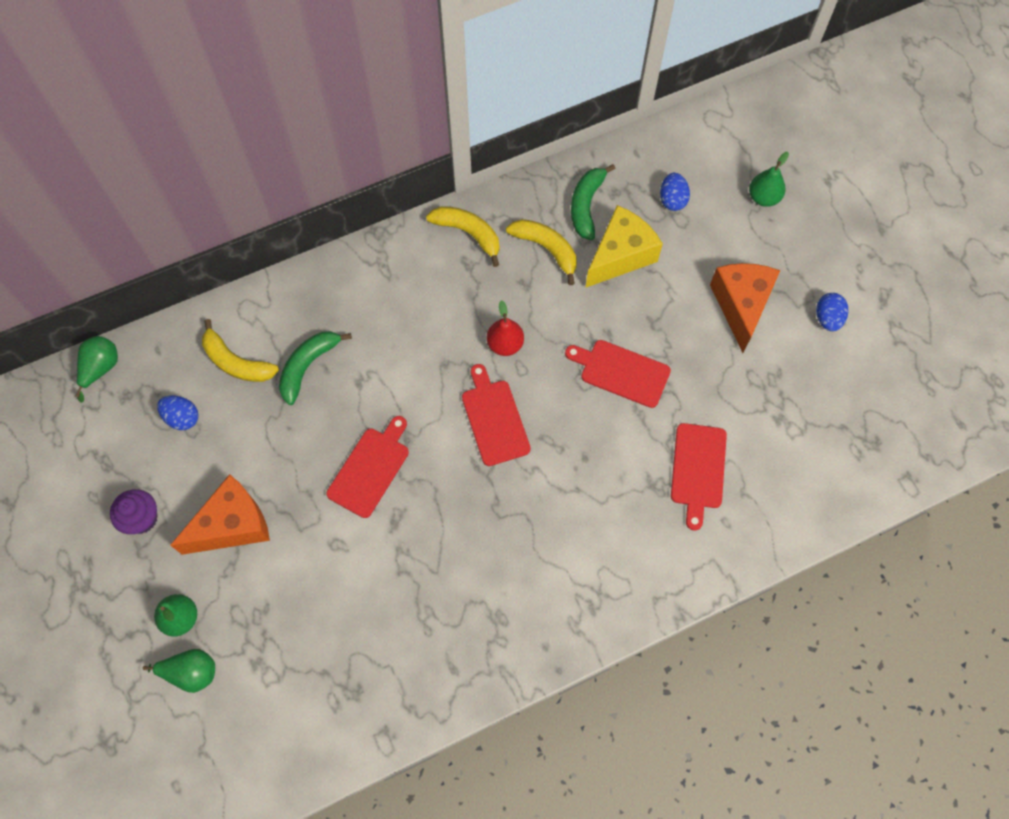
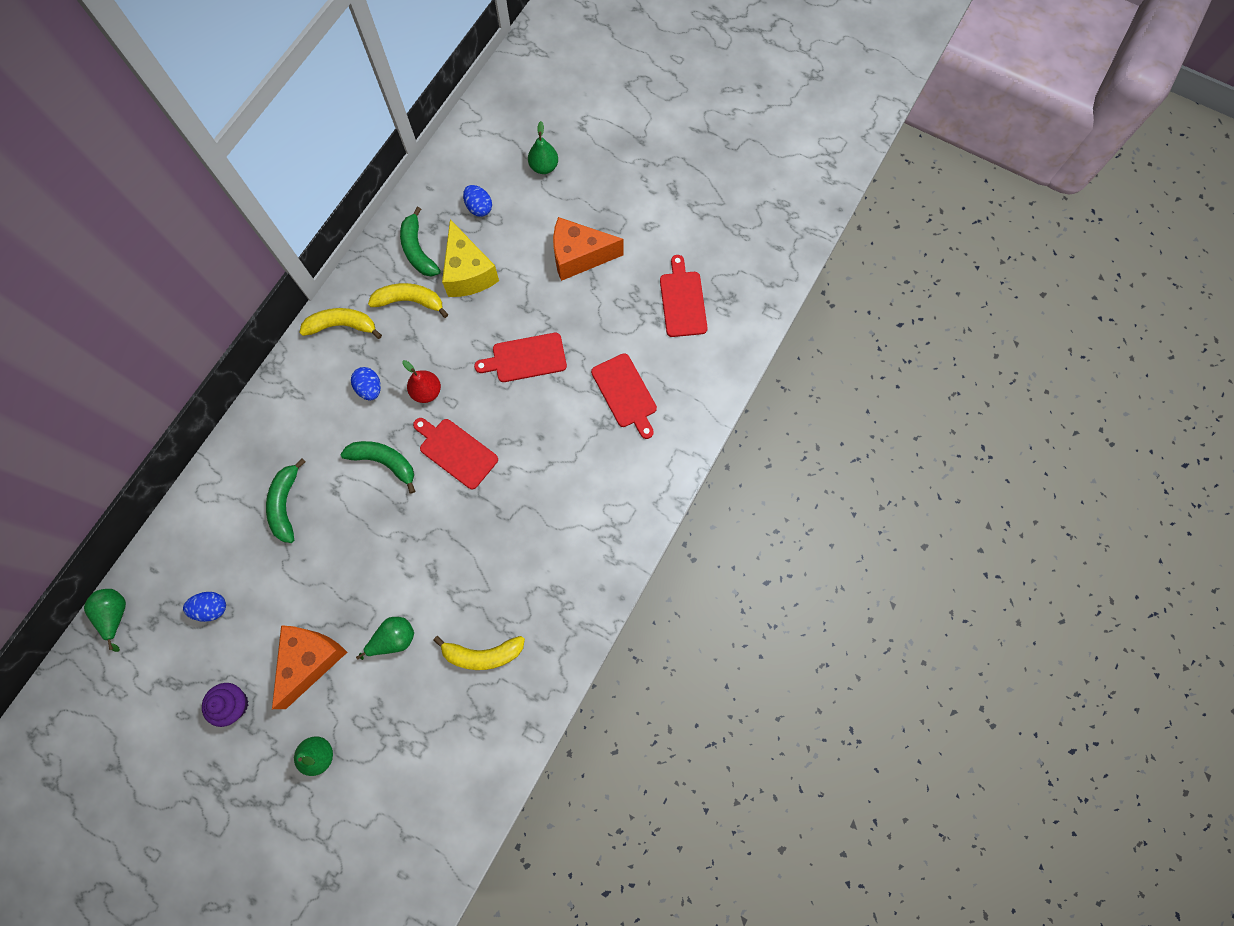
camera: 35 degrees left, 5 degrees up
(191, 672) = (355, 788): green pear -> green pear (393, 639)
(236, 362) = (225, 538): yellow banana -> yellow banana (483, 654)
(370, 469) = (388, 549): red cutting board -> red cutting board (682, 301)
(421, 385) = (384, 462): none -> green banana
(620, 255) = (468, 272): yellow cheese -> yellow cheese turned 150 degrees clockwise
(741, 306) = (579, 256): orange cheese -> orange cheese turned 60 degrees counterclockwise
(827, 318) = (645, 229): blue egg -> blue egg (370, 388)

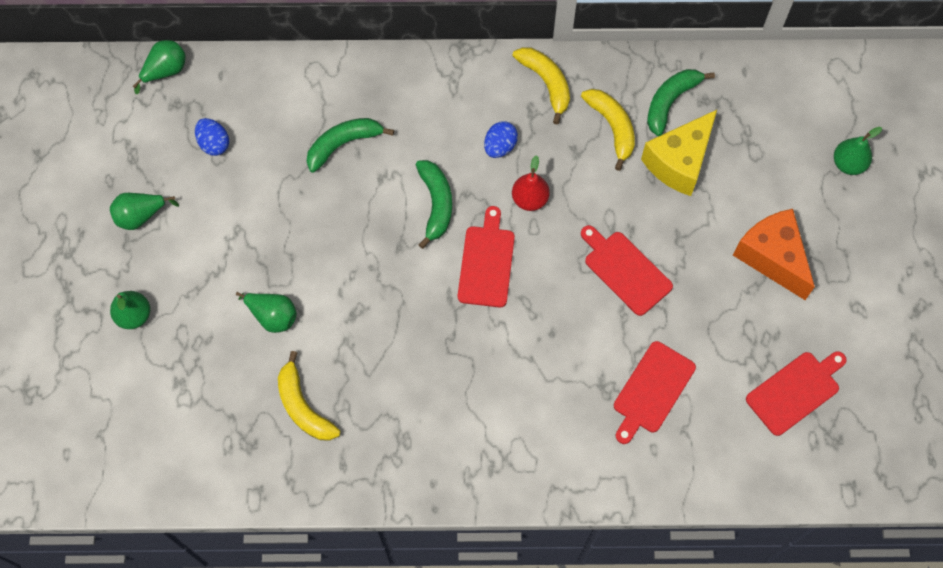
camera: 60 degrees right, 5 degrees down
(234, 704) = (141, 216): purple cupcake -> green pear
(310, 660) = (214, 255): orange cheese -> none
(479, 208) = (756, 130): blue egg -> none

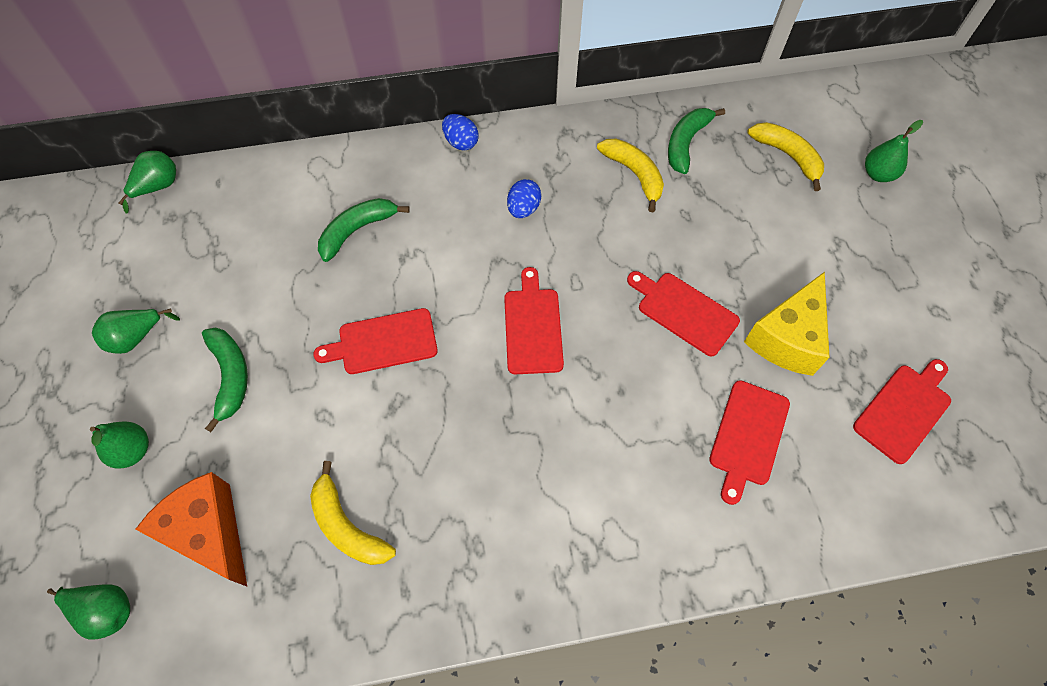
camera: 10 degrees left, 5 degrees down
(214, 144) = (216, 250): blue egg -> blue egg (461, 142)
(273, 316) = (299, 424): green pear -> green pear (105, 610)
(353, 255) = (383, 342): none -> red cutting board
(436, 204) = (466, 275): green banana -> green banana (230, 376)
(530, 199) = (565, 255): red pear -> none
(546, 83) = (558, 144): yellow banana -> yellow banana (787, 156)
(679, 162) = (710, 197): yellow cheese -> yellow cheese (787, 338)
(772, 257) = (832, 274): orange cheese -> orange cheese (209, 533)

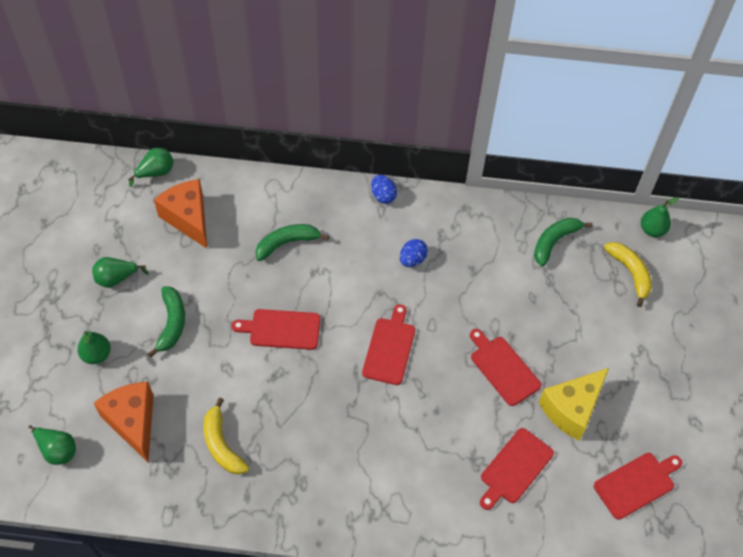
camera: 15 degrees right, 5 degrees down
(216, 233) = (188, 218): none -> orange cheese
(634, 174) = (505, 256): yellow banana -> none
(878, 174) = (696, 306): green pear -> green pear (652, 230)

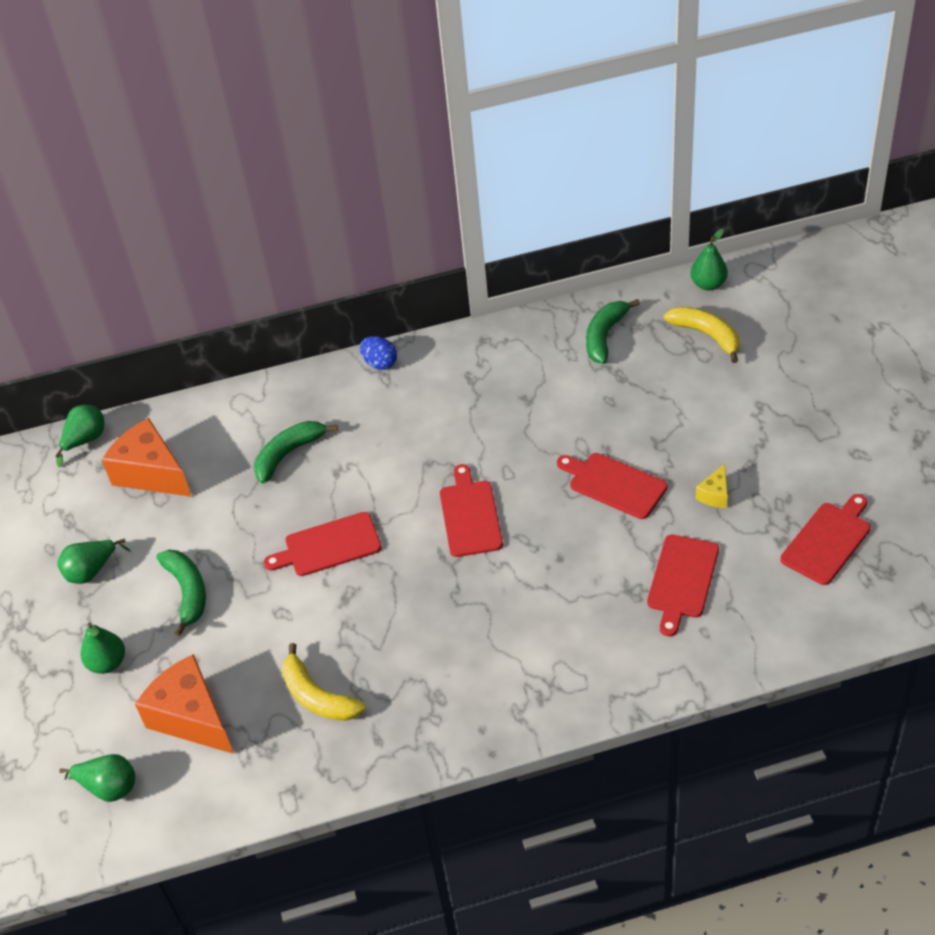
camera: 15 degrees left, 10 degrees down
(412, 260) = (449, 415): blue egg -> none
(572, 409) = (714, 495): yellow cheese -> yellow cheese, size x0.47

